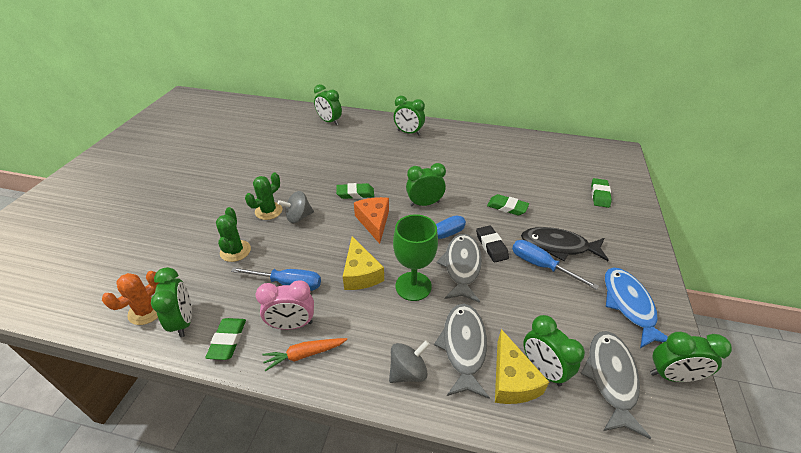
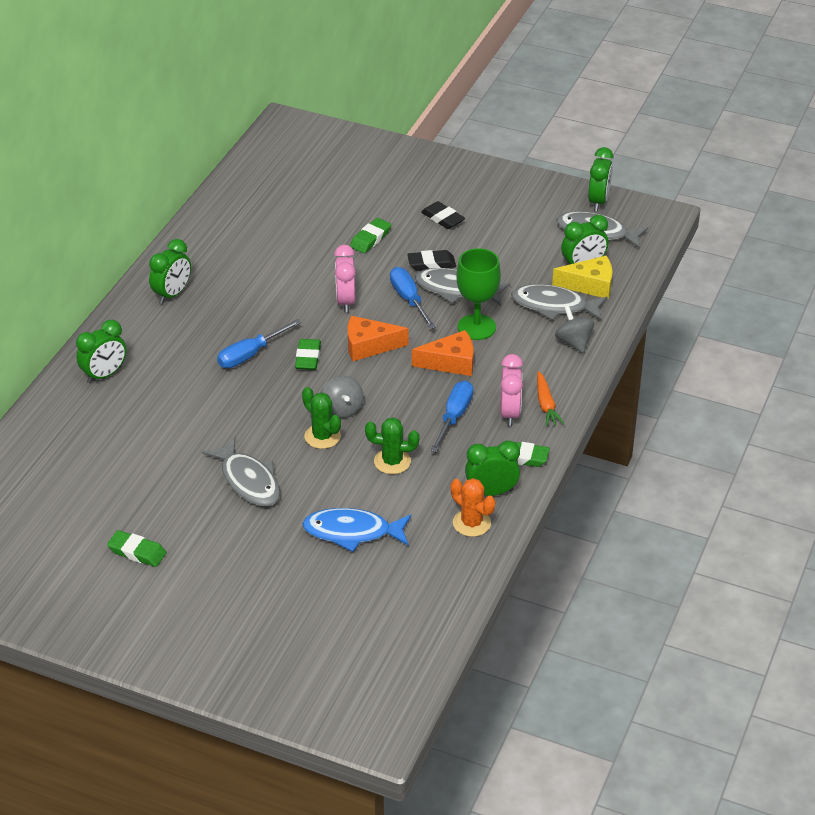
camera: 80 degrees left, 0 degrees up
(227, 184) = (248, 481): none -> grey fish
(361, 273) = (451, 362): yellow cheese -> orange cheese
(424, 204) = (345, 301): green clock -> pink clock
(541, 266) = (467, 237): blue screwdriver -> blue screwdriver (250, 355)
(558, 246) = (442, 218): black fish -> black eraser
(600, 195) = (368, 166): green eraser -> green eraser (137, 552)
(629, 305) = (526, 199): blue fish -> blue fish (352, 532)

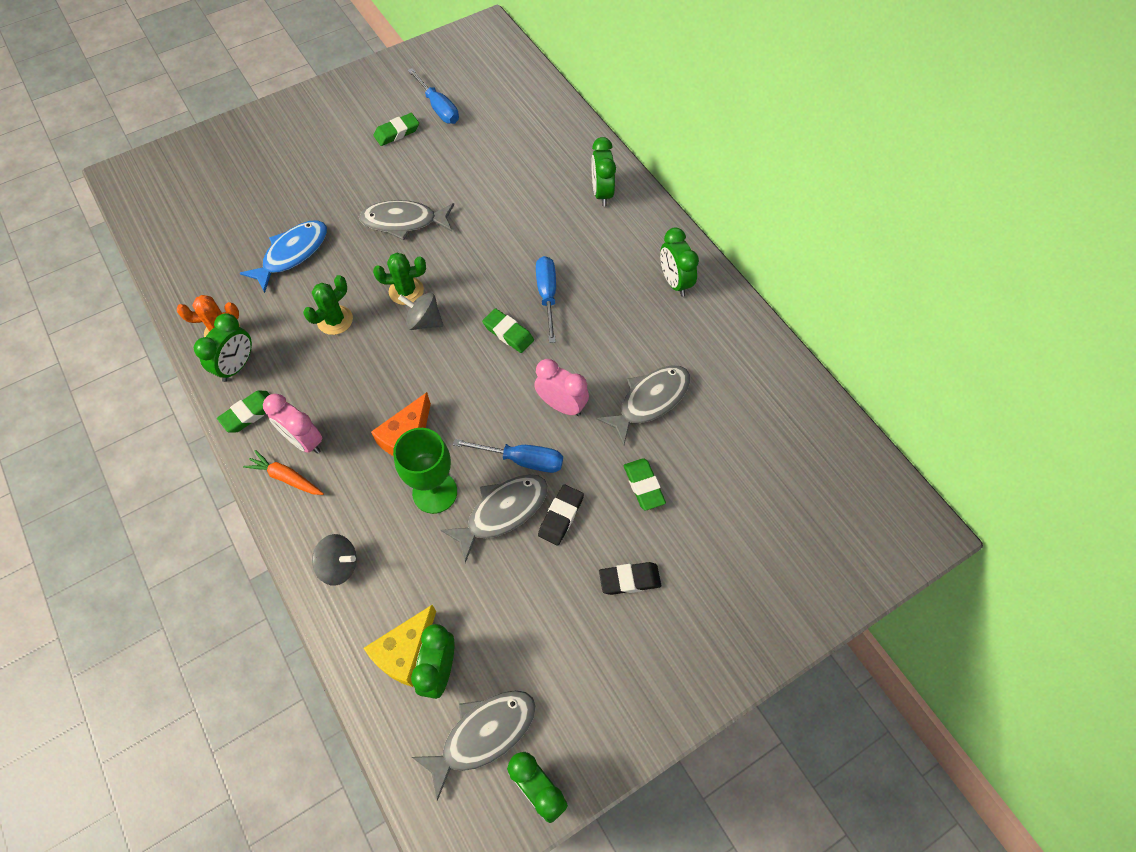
camera: 125 degrees right, 20 degrees up
(369, 346) = (484, 387): orange cheese -> none
(454, 417) = (341, 395): blue screwdriver -> blue screwdriver (438, 108)
(554, 306) = (404, 588): grey fish -> grey fish (650, 401)

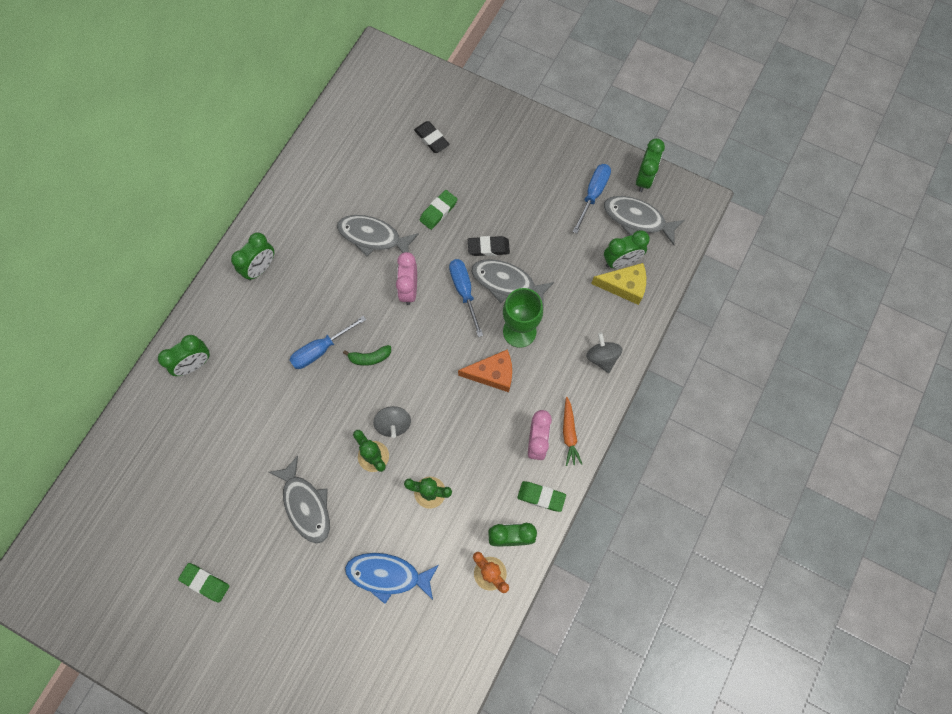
camera: 120 degrees left, 10 degrees up
(438, 108) = (155, 564): blue screwdriver -> blue screwdriver (593, 194)
(508, 333) = (370, 358): green eraser -> green banana
(629, 580) = (504, 190): black eraser -> black eraser (431, 139)

